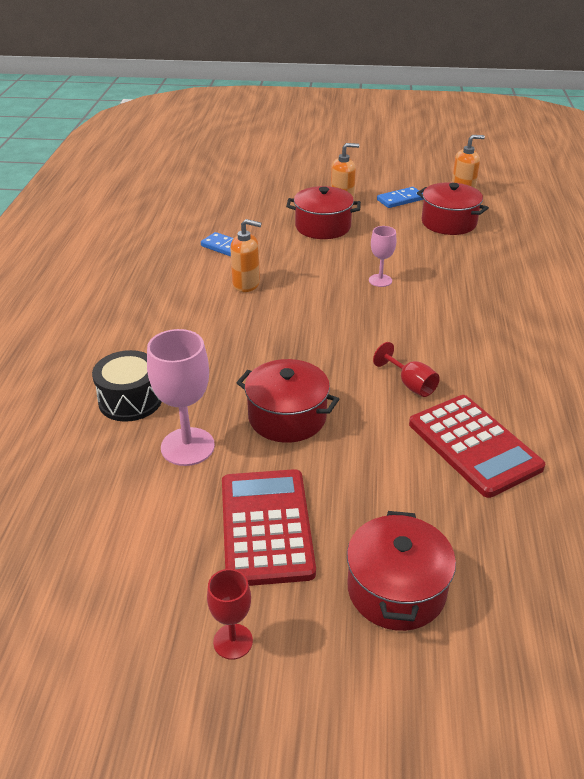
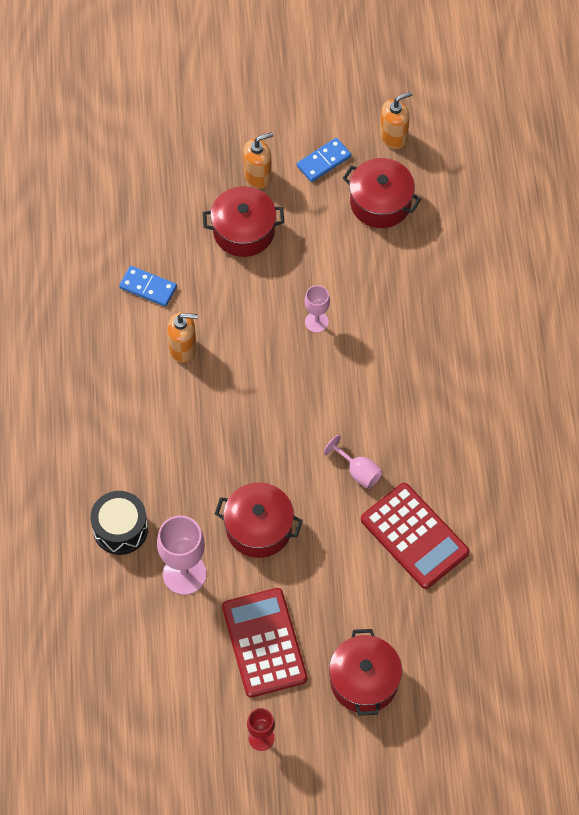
camera: 10 degrees left, 25 degrees up
(410, 384) = (358, 471): red goblet -> pink goblet

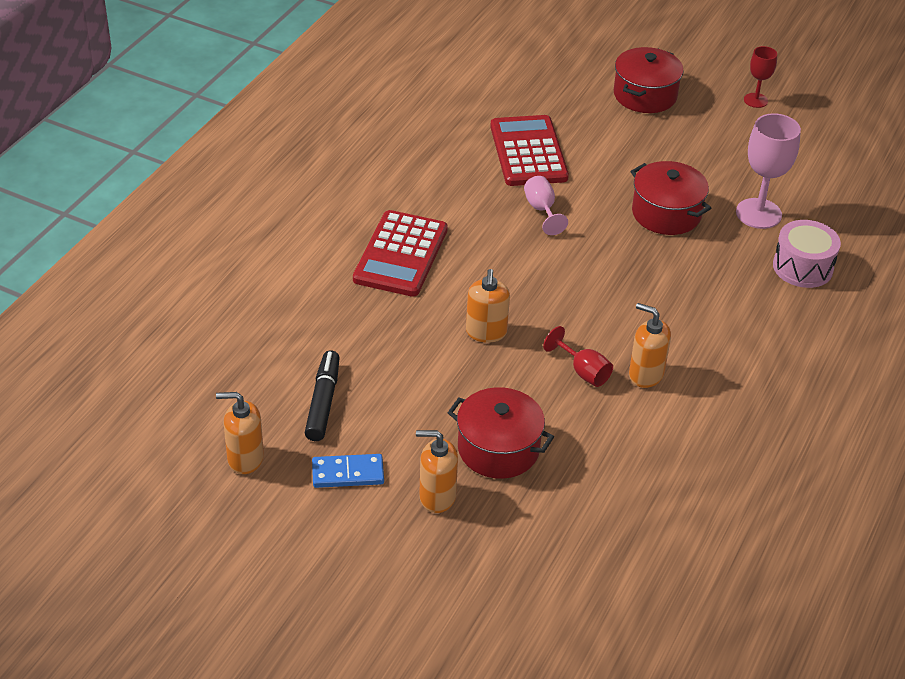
camera: 150 degrees left, 20 degrees down
(120, 529) = (802, 267): black drum -> pink drum
(148, 287) = (648, 447): blue domino -> none
(227, 326) = (583, 372): none -> red goblet
(264, 643) = (714, 146): red calculator -> red calculator (401, 254)
(316, 322) = (486, 332): pink goblet -> orange soap dispenser
(380, 203) = (323, 402): red pot -> black marker

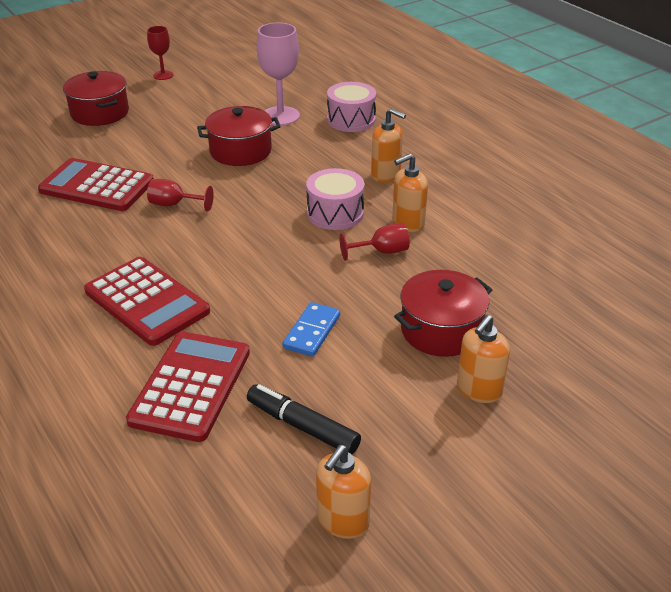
camera: 60 degrees left, 5 degrees down
(324, 322) = (191, 386): none -> red calculator
(348, 473) = (413, 442): blue domino -> blue domino (312, 332)
(486, 332) = (294, 286): orange soap dispenser -> orange soap dispenser (386, 175)
(542, 210) = (174, 205): pink goblet -> red goblet
(618, 318) = (335, 213): none -> pink drum

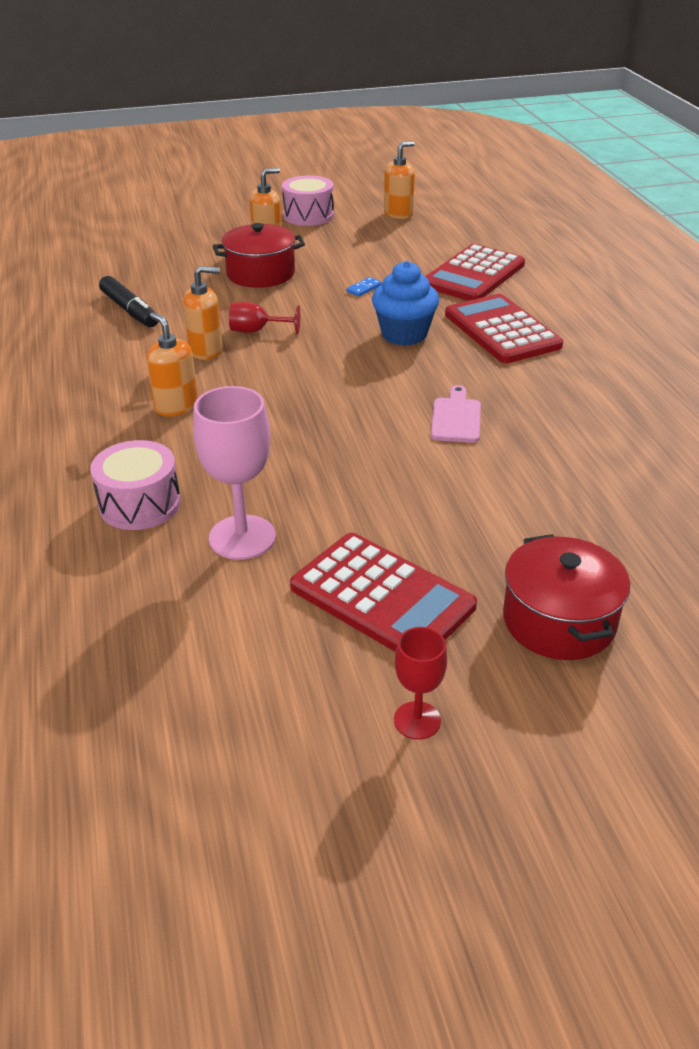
camera: 160 degrees left, 0 degrees up
(97, 186) = (556, 463): red calculator -> red calculator (382, 597)
(174, 205) = (456, 418): red goblet -> pink cutting board
(240, 151) = (340, 480): red pot -> none
(243, 276) = (404, 334): none -> blue cupcake
(302, 426) = (401, 247): black marker -> black marker (129, 310)
(312, 332) = (364, 288): blue domino -> blue domino, size x0.59
(335, 213) = (274, 373): pink drum -> pink drum (308, 215)

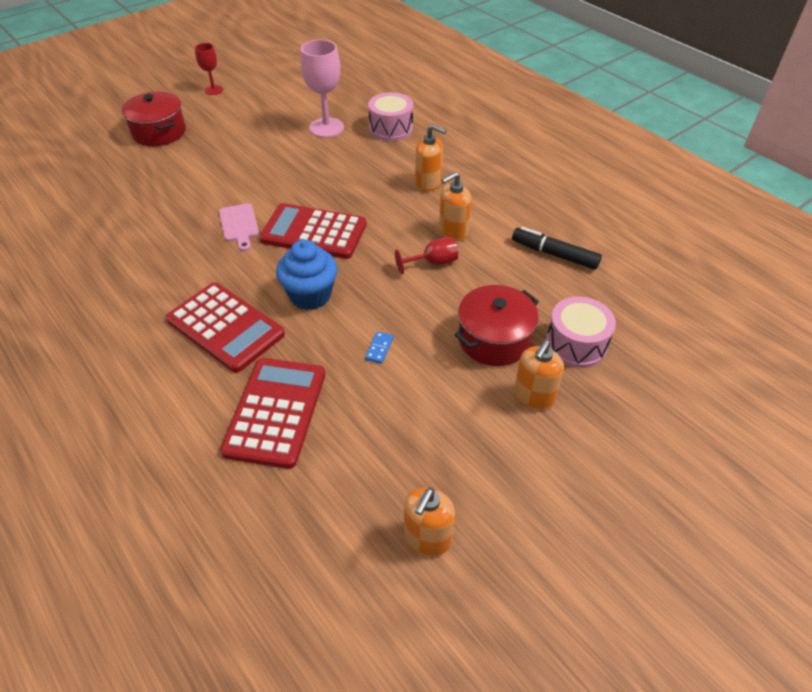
camera: 155 degrees right, 10 degrees up
(308, 215) = (540, 485): pink drum -> pink drum (576, 344)
(382, 597) = (244, 122): red calculator -> red calculator (314, 232)

